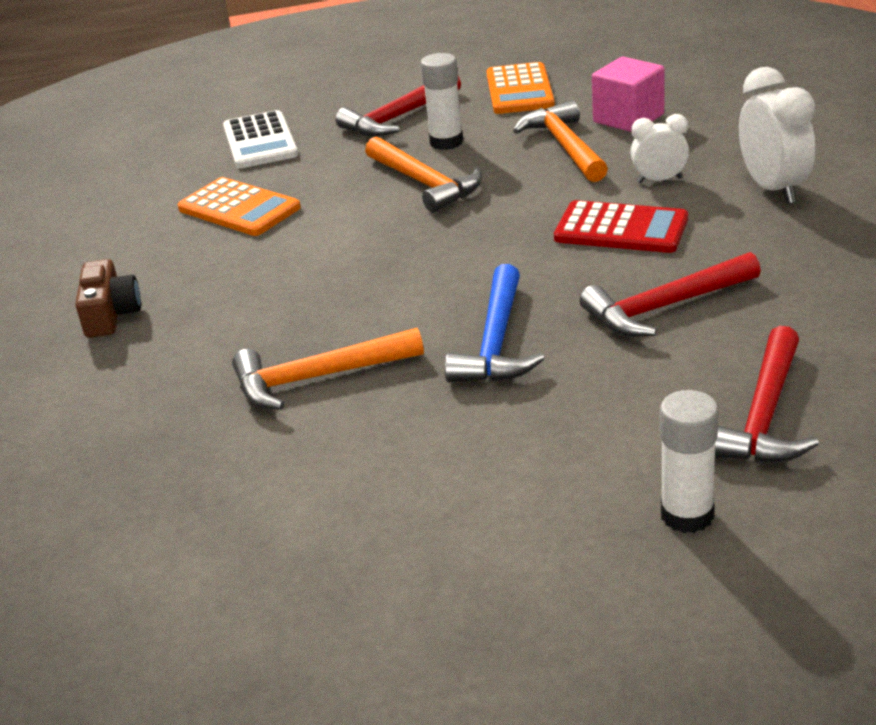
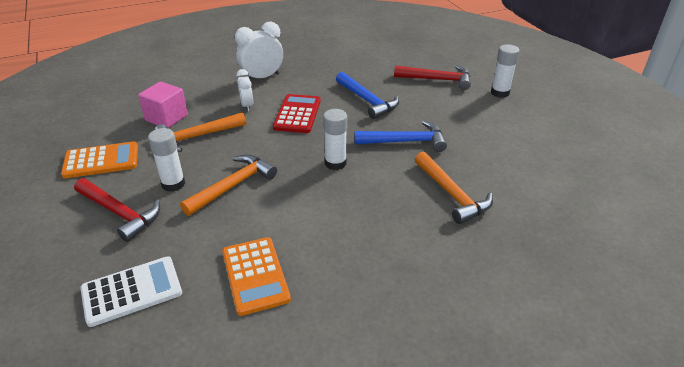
camera: 105 degrees left, 5 degrees up
(111, 314) = (411, 311): brown camera -> none
(239, 208) = (255, 275): orange calculator -> orange calculator turned 135 degrees clockwise
(451, 266) = (335, 163): none -> white glue stick
(664, 307) = (367, 101): red hammer -> blue hammer

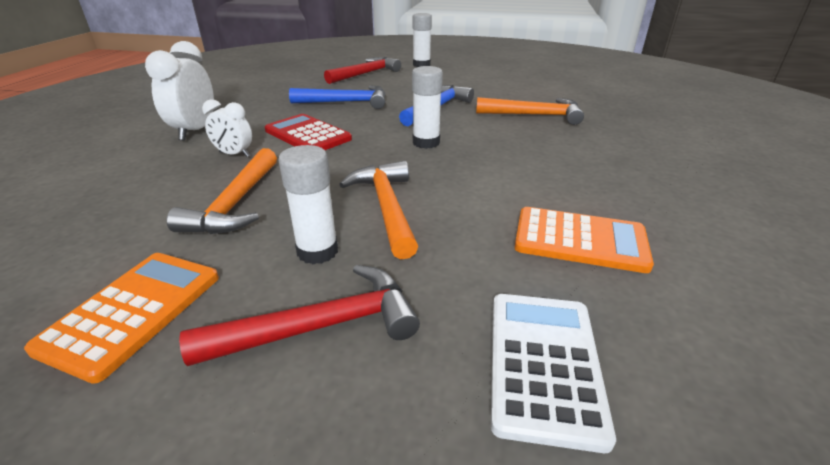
camera: 55 degrees left, 5 degrees down
(166, 118) = (141, 214): pink cube -> none

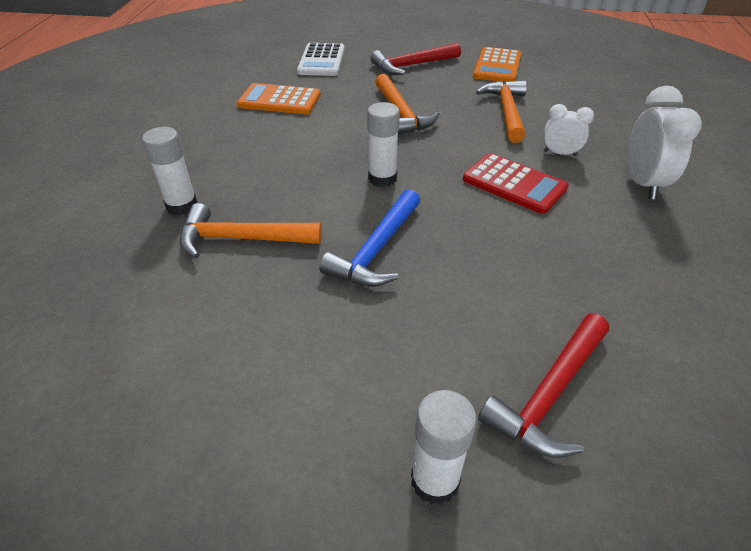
camera: 175 degrees right, 10 degrees up
(317, 251) = (431, 89): white glue stick -> white glue stick (182, 205)
(346, 102) = (514, 259): blue hammer -> none

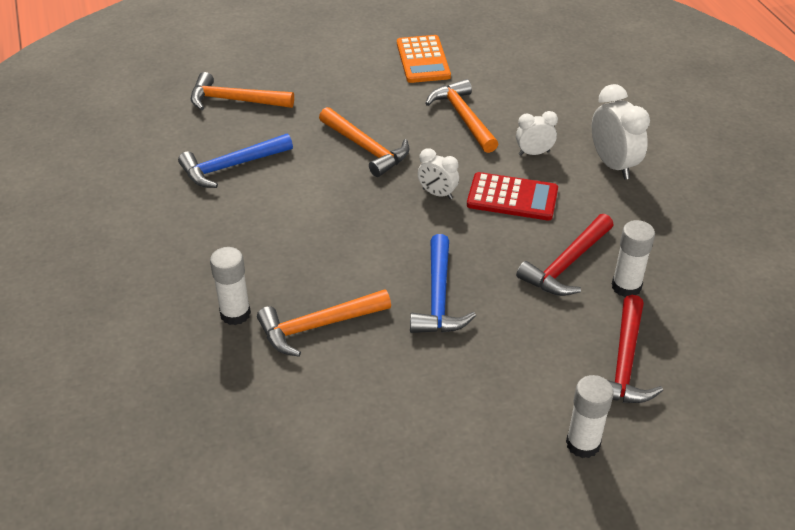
camera: 25 degrees left, 0 degrees up
(280, 100) = (231, 166): orange calculator -> blue hammer
(321, 60) = (234, 100): white calculator -> orange hammer
(382, 178) = (397, 227): white glue stick -> white glue stick (626, 286)
(412, 65) = (336, 82): red hammer -> red hammer (566, 265)
(440, 162) = (437, 194): none -> white clock

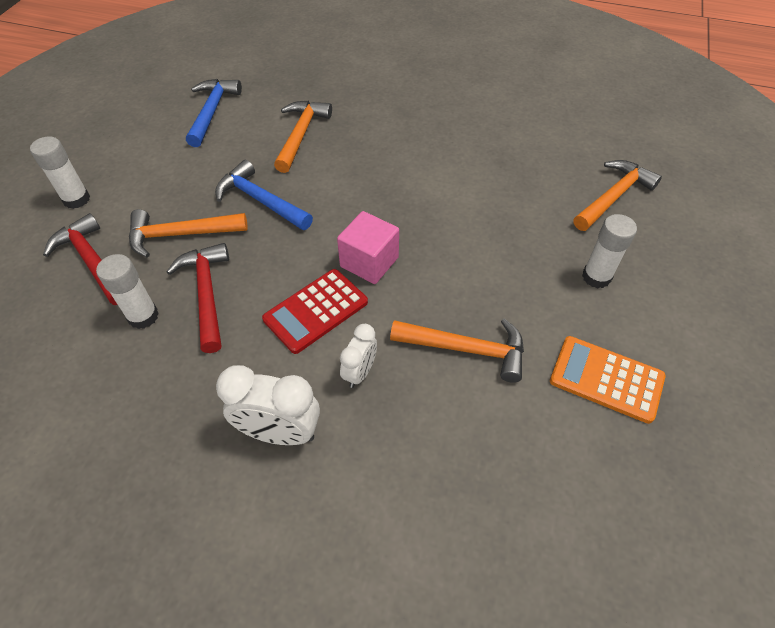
camera: 125 degrees right, 10 degrees up
(231, 166) = (512, 159): blue hammer -> blue hammer (212, 111)
(235, 314) = (350, 107): white glue stick -> white glue stick (596, 277)
(366, 148) = (472, 248): orange hammer -> orange hammer (180, 235)
(437, 194) = (369, 262): white clock -> pink cube

